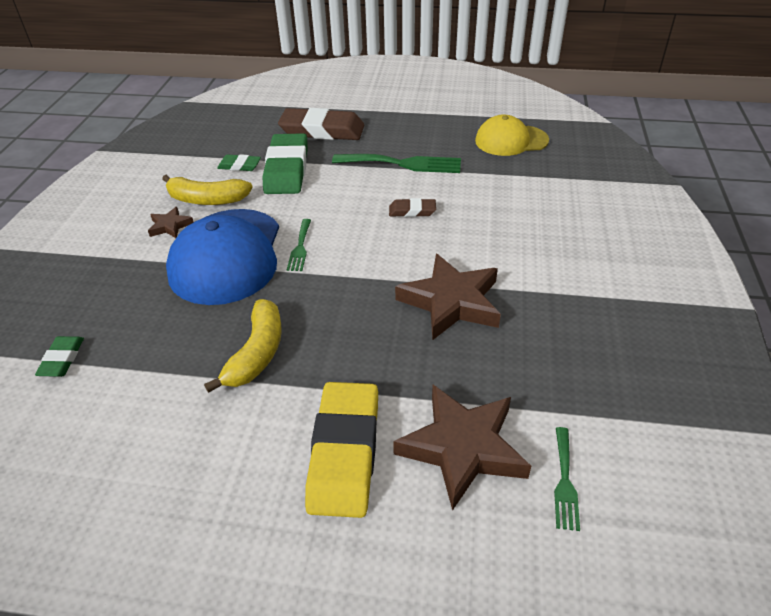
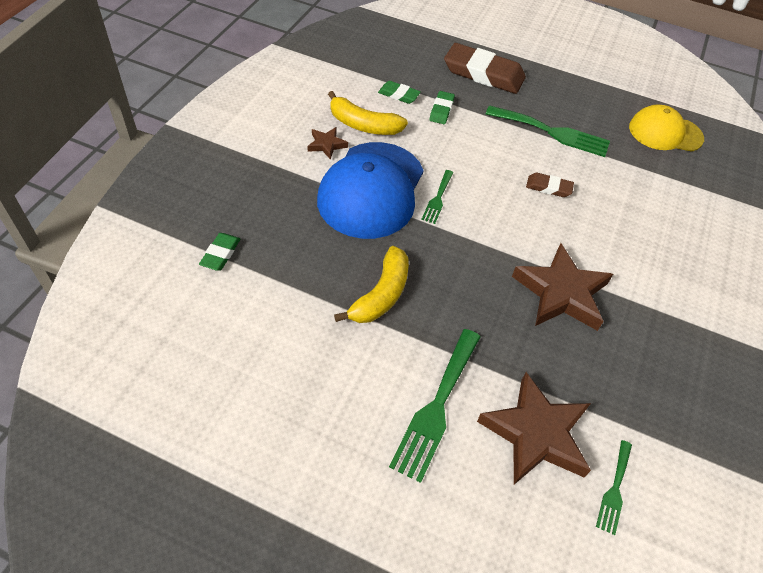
camera: 10 degrees right, 10 degrees up
(286, 169) = (441, 110): green eraser -> green eraser, size x0.48
(344, 452) = (436, 407): yellow eraser -> green fork

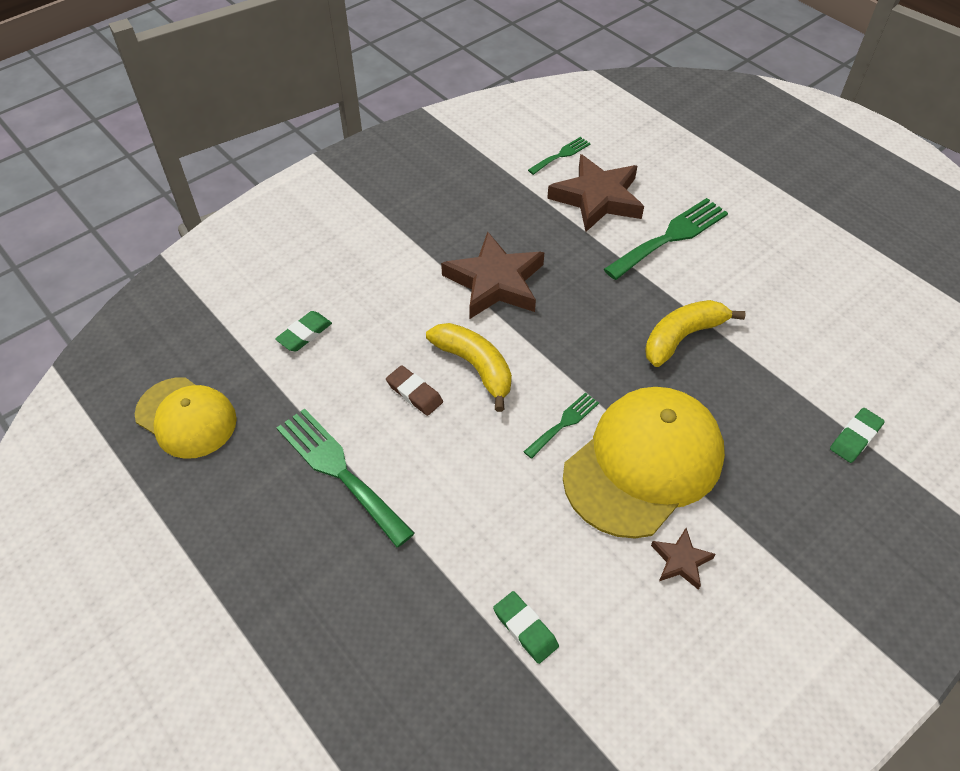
camera: 150 degrees left, 0 degrees up
(363, 125) = (611, 581): yellow banana -> yellow banana (475, 366)
(371, 190) = (643, 463): blue cap -> yellow cap
(441, 110) = (474, 570): green eraser -> green eraser (304, 334)
(483, 74) = (352, 628): brown eraser -> none

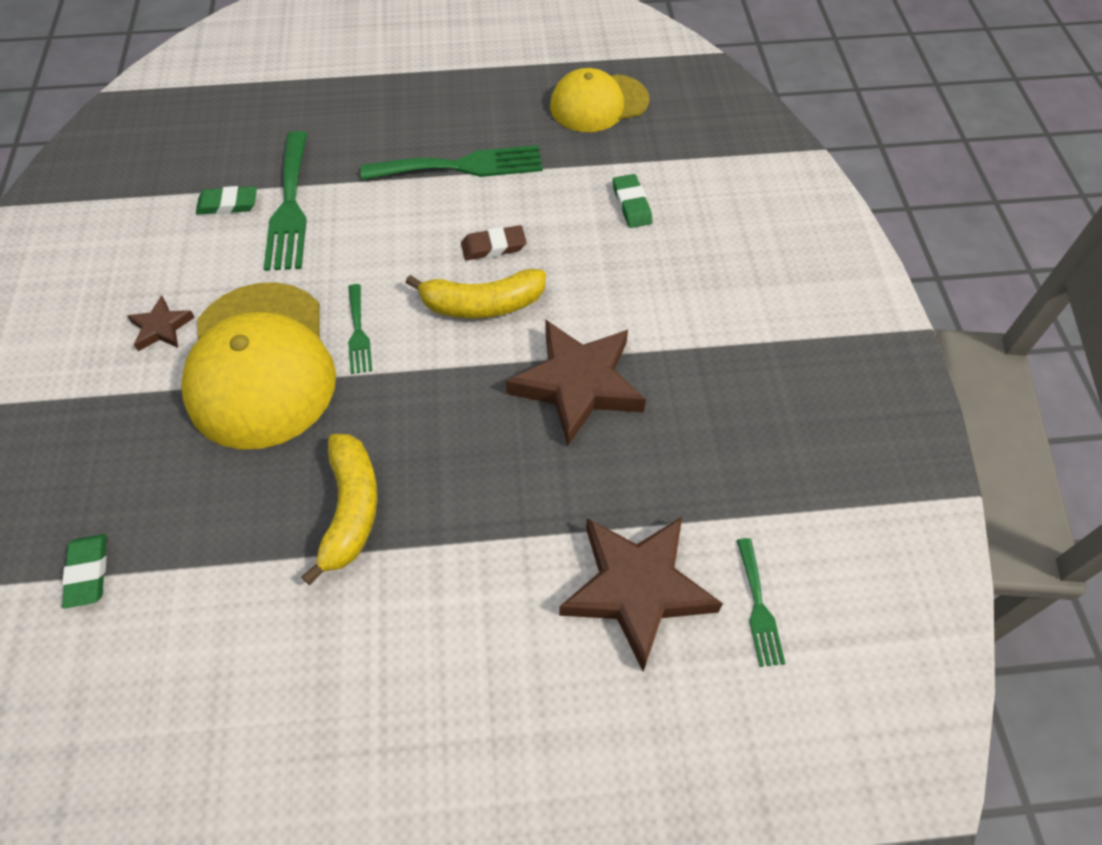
camera: 125 degrees right, 5 degrees up
(670, 237) = (500, 626): green fork -> green fork (290, 207)

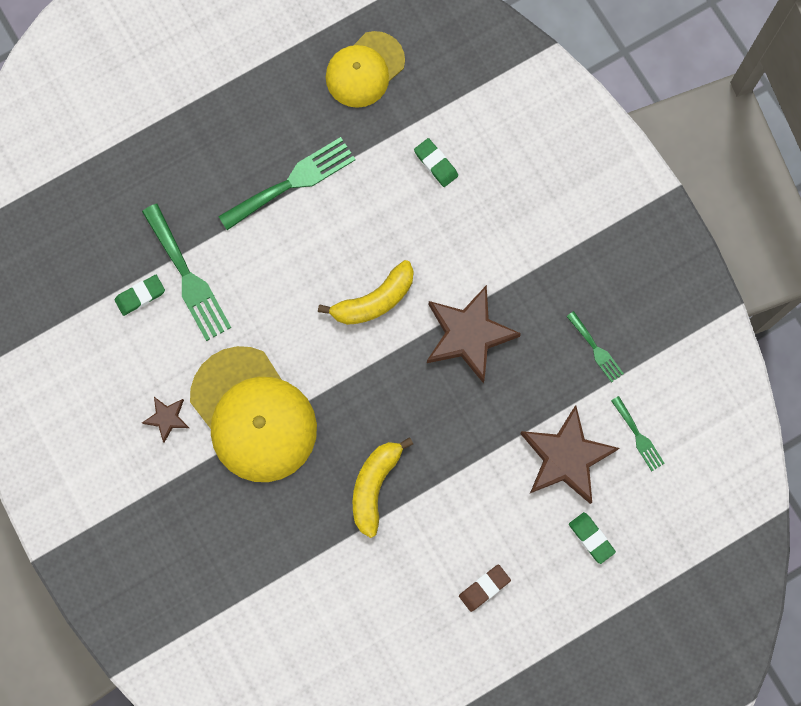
camera: 25 degrees left, 20 degrees up
(88, 572) = (243, 596): green eraser -> green eraser (591, 538)
(351, 509) = (374, 486): yellow banana -> yellow banana turned 135 degrees counterclockwise
(358, 333) = (303, 361): green fork -> green fork (596, 349)
(493, 246) = (356, 247): brown eraser -> brown eraser (484, 588)

